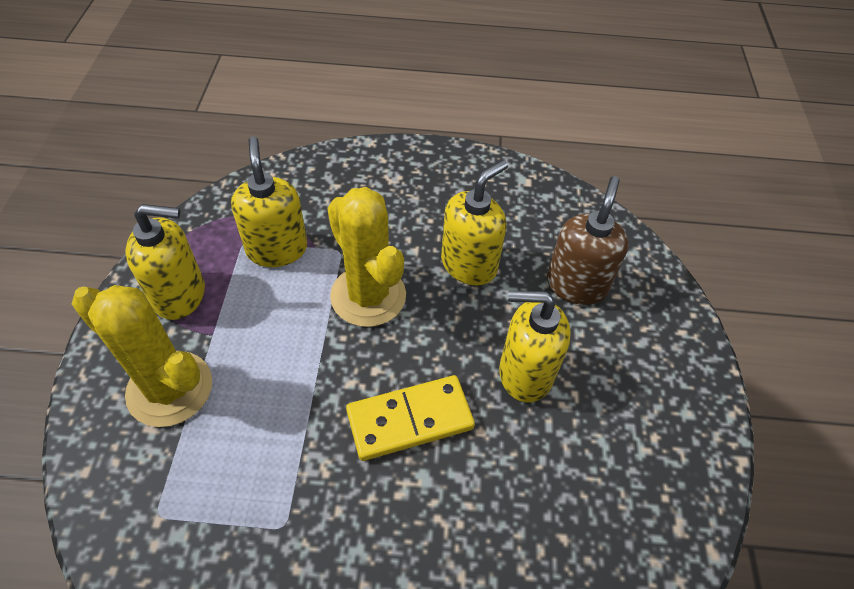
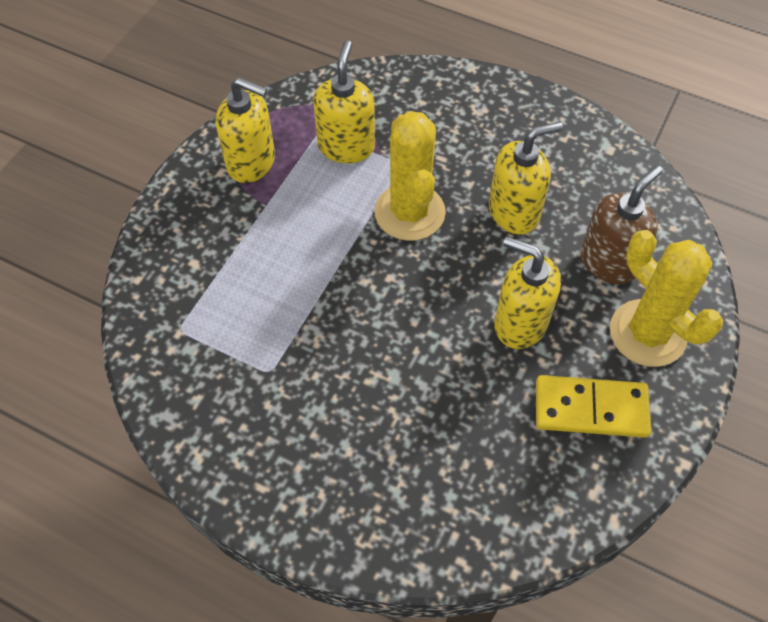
camera: 25 degrees right, 5 degrees up
(170, 389) = (219, 237): yellow cactus -> yellow cactus (647, 333)
(410, 419) = (402, 327): yellow domino -> yellow domino (591, 408)

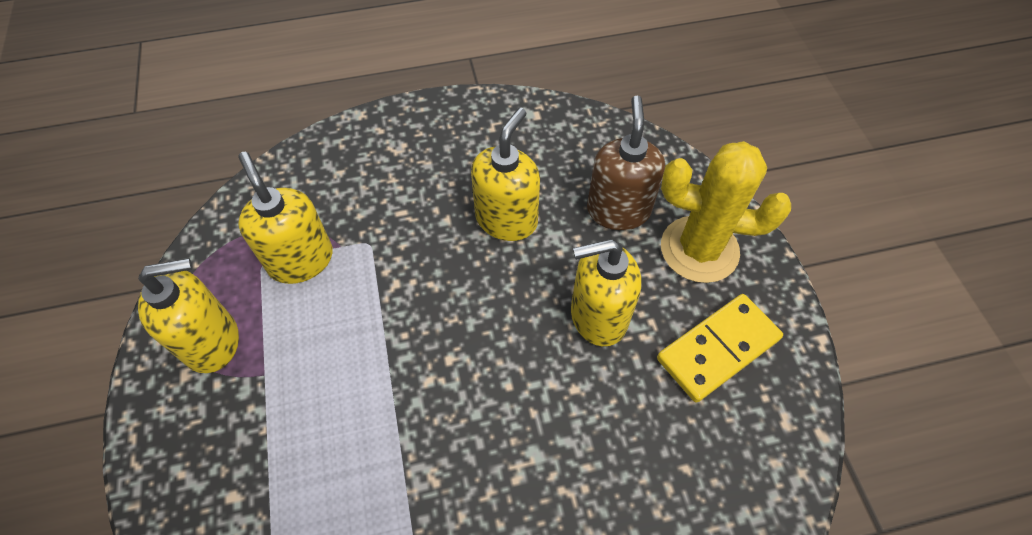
camera: 40 degrees left, 0 degrees up
(409, 212) = (415, 283): yellow cactus -> none

